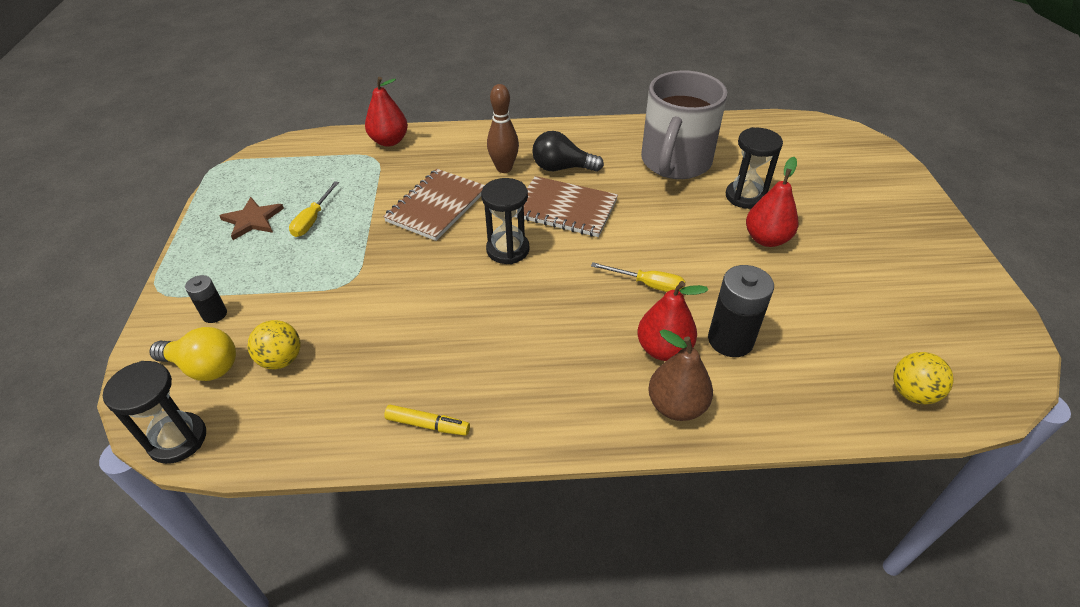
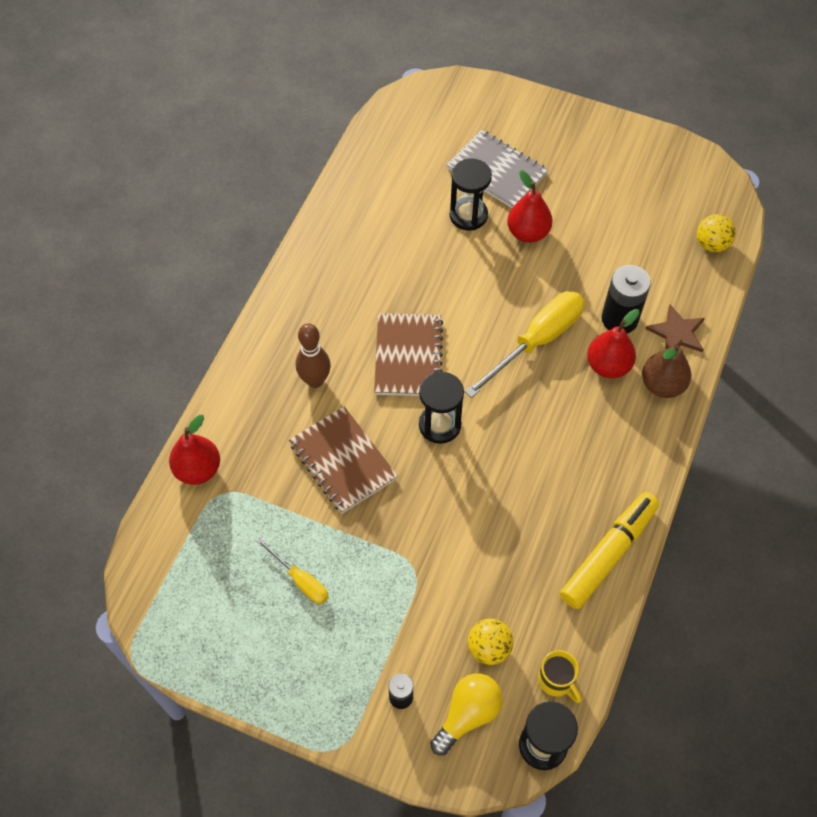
camera: 65 degrees left, 15 degrees up
(252, 220) = (267, 639): brown star -> brown star (677, 333)
(257, 427) = (556, 680): none -> yellow mug
(428, 425) = (608, 554): yellow marker -> yellow marker, size x2.00
(562, 168) = (344, 332): black light bulb -> none
(565, 209) = (408, 356): brown notebook -> brown notebook turned 45 degrees counterclockwise
(648, 285) = (537, 341): yellow screwdriver -> yellow screwdriver, size x1.87
(675, 163) = (391, 239): grey mug -> none
(812, 198) = (496, 171): none -> grey notebook

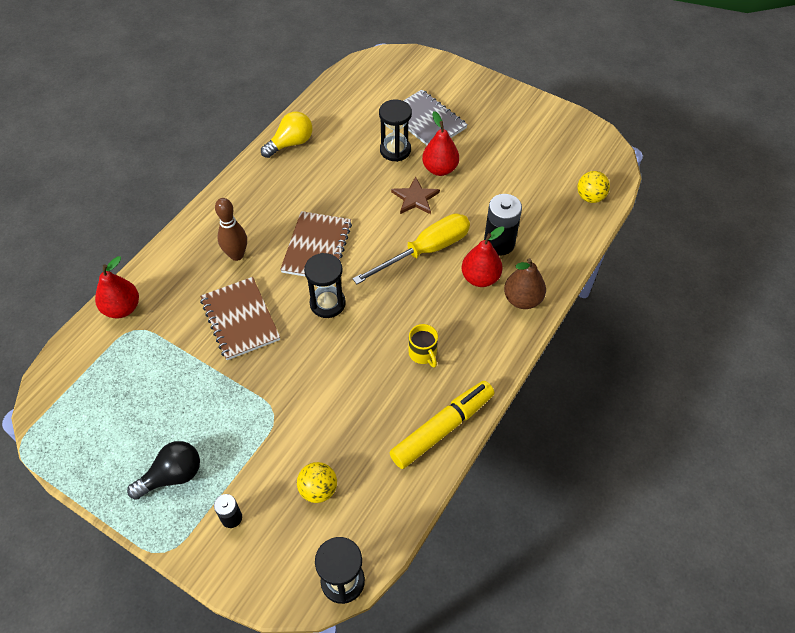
camera: 10 degrees right, 5 degrees down
(300, 580) = (176, 408): yellow screwdriver -> none
(319, 661) = (172, 476): none -> black light bulb
(467, 714) = (284, 543): yellow light bulb -> yellow light bulb (290, 143)
(556, 680) = (369, 527): yellow mug -> yellow mug (423, 353)
(677, 333) = (545, 261): brown star -> brown star (415, 198)

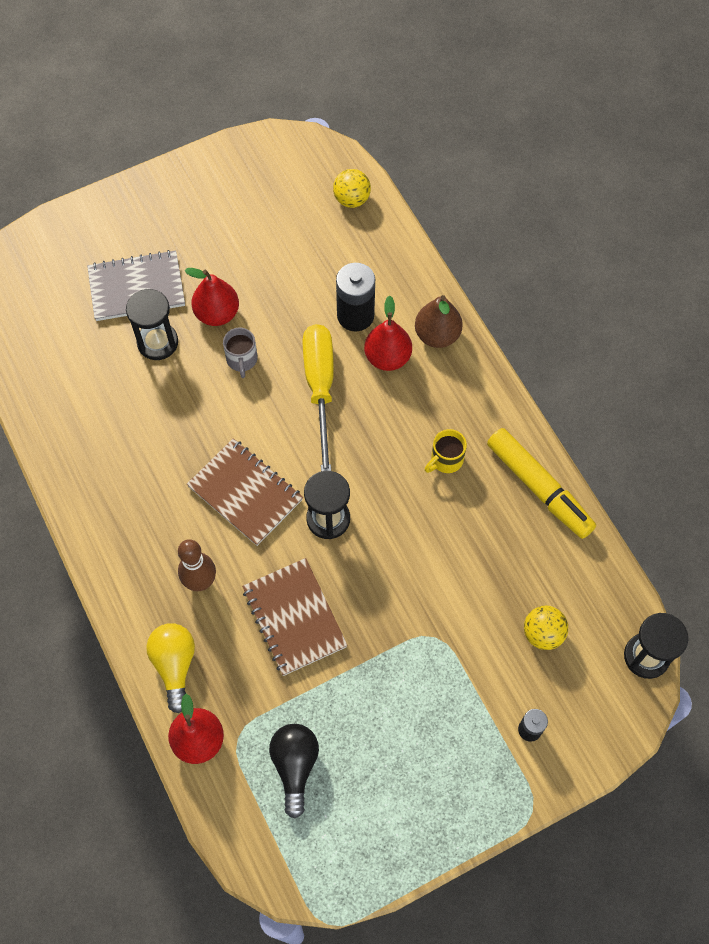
camera: 60 degrees left, 10 degrees up
(172, 476) = (451, 769): black light bulb -> black light bulb (295, 766)
(240, 319) = (294, 617): brown notebook -> brown notebook turned 60 degrees clockwise
(290, 143) = (67, 446): yellow light bulb -> yellow light bulb (175, 665)
(415, 198) = (242, 360): brown star -> grey mug
(423, 353) = (446, 460): yellow mug -> yellow mug turned 135 degrees clockwise
(442, 428) = (539, 488): yellow marker -> yellow marker turned 150 degrees clockwise

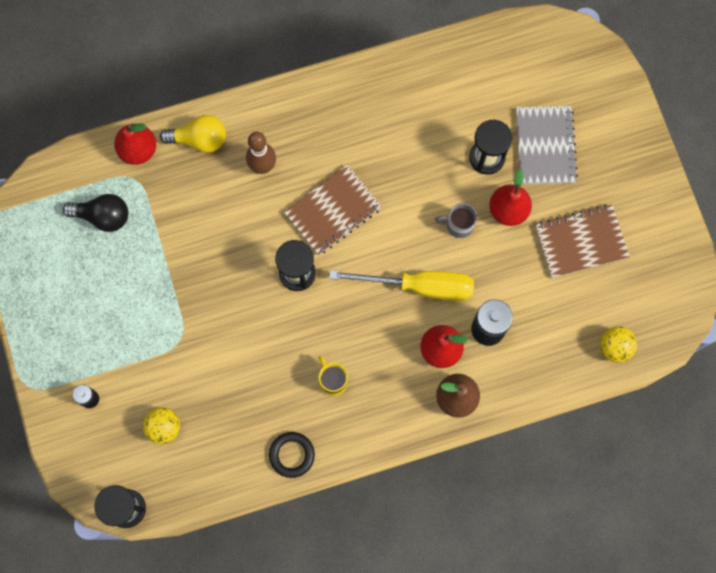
camera: 100 degrees right, 10 degrees up
(294, 617) = (218, 233): brown notebook -> brown notebook (581, 242)
(539, 488) = (292, 455): yellow marker -> black ring

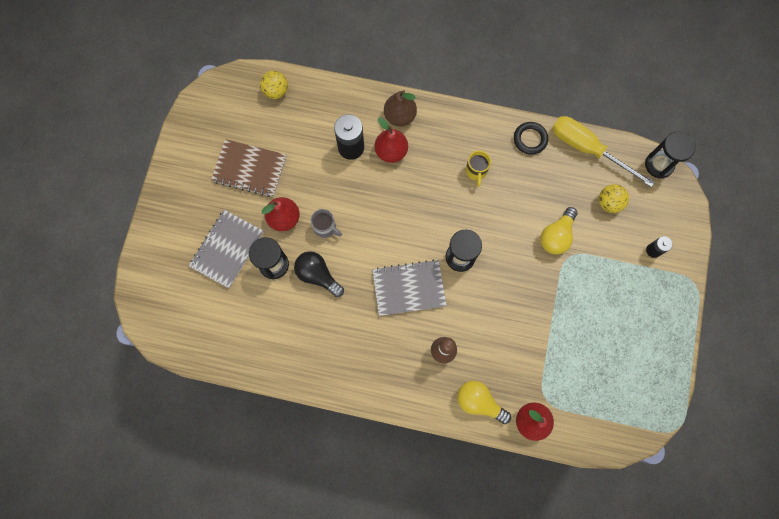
camera: 150 degrees left, 0 degrees up
(103, 216) = (583, 381): black light bulb -> black light bulb (318, 275)
(205, 355) = (556, 236): none -> yellow light bulb
(333, 211) = (409, 288): brown notebook -> grey notebook
(419, 286) = (380, 200): yellow screwdriver -> yellow screwdriver (587, 149)

